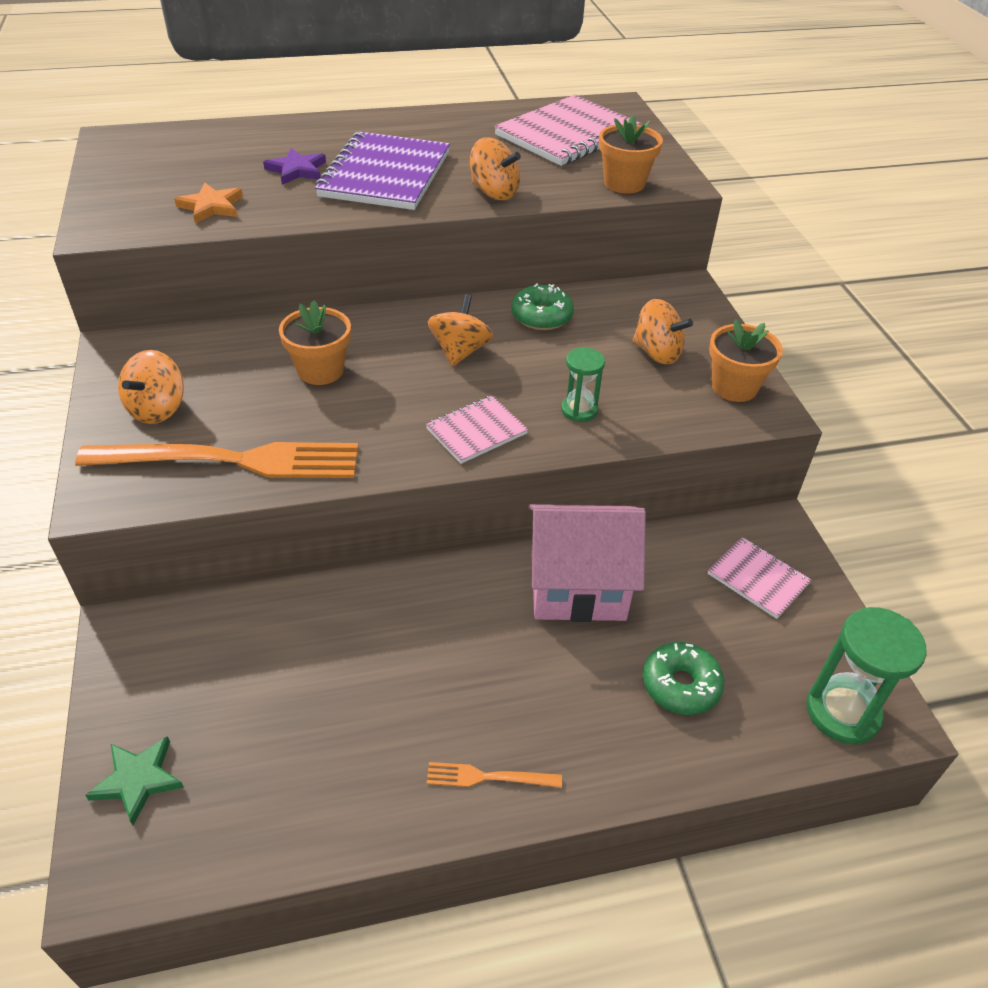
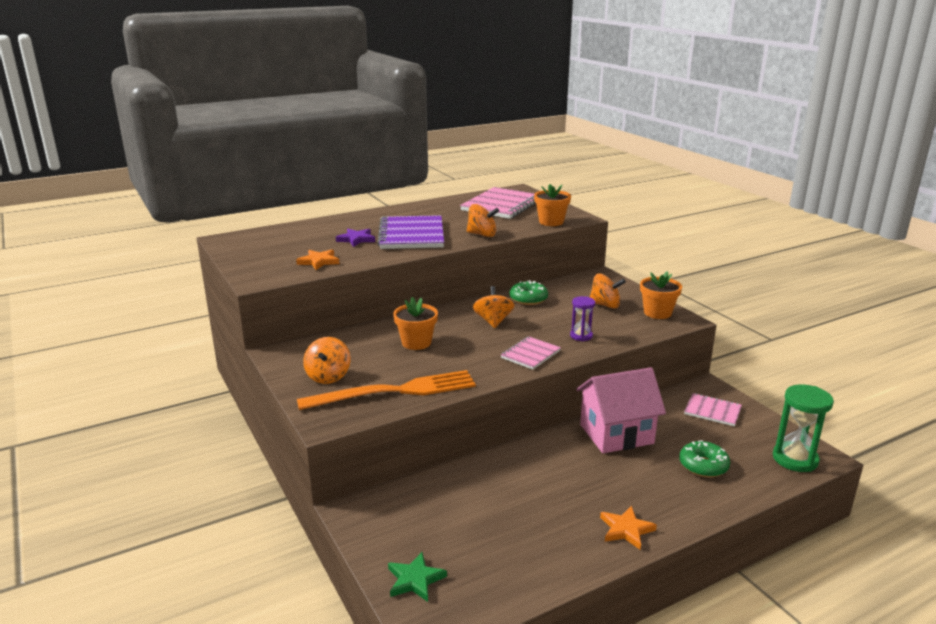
camera: 15 degrees left, 20 degrees down
(489, 777) = (626, 529): orange fork -> orange star
(579, 410) = (581, 336): green hourglass -> purple hourglass

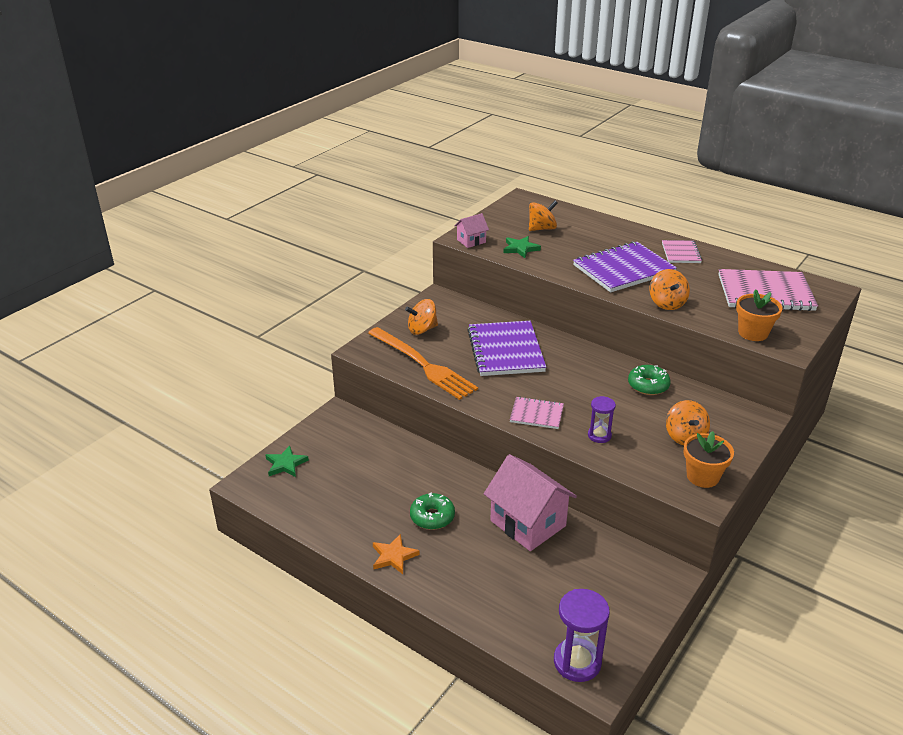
camera: 65 degrees right, 10 degrees up
(270, 278) = (471, 241): none -> pink house
(319, 261) = (520, 249): orange star -> green star
(356, 239) = (583, 248): purple star -> none
(416, 343) = (505, 350): orange flower pot -> purple notebook
(493, 321) = (580, 378): orange spinning top -> orange spinning top (542, 228)
(703, 466) = (516, 591): green donut -> green donut (432, 517)
(712, 411) = (623, 585): pink notebook -> pink notebook (681, 253)
(795, 459) = (577, 662): green hourglass -> purple hourglass

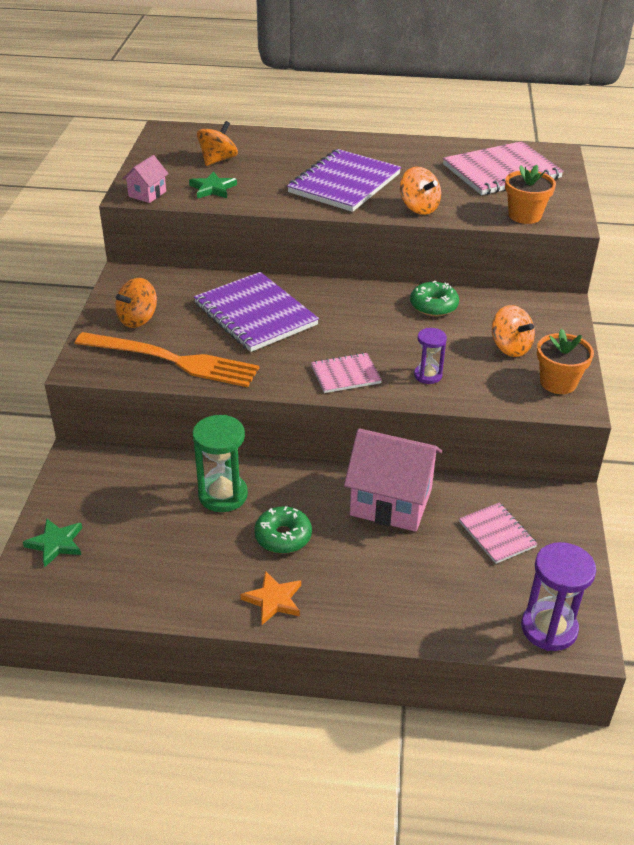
camera: 30 degrees left, 5 degrees up
(413, 473) = (223, 495): none -> green hourglass
(681, 253) = (387, 151): pink notebook -> pink notebook (497, 534)

